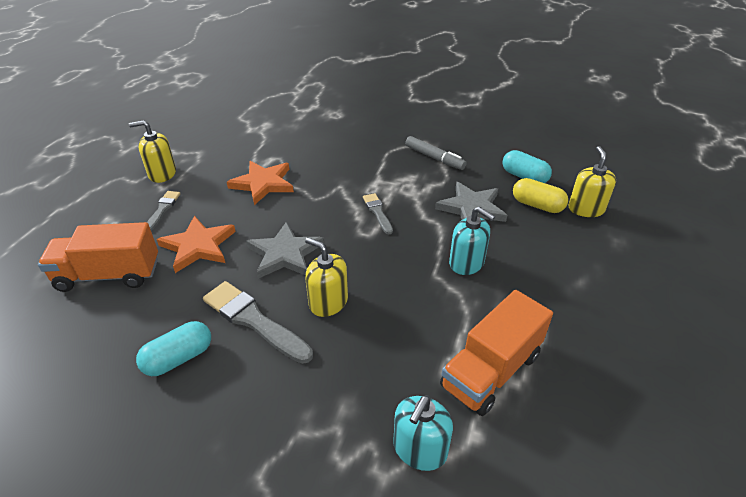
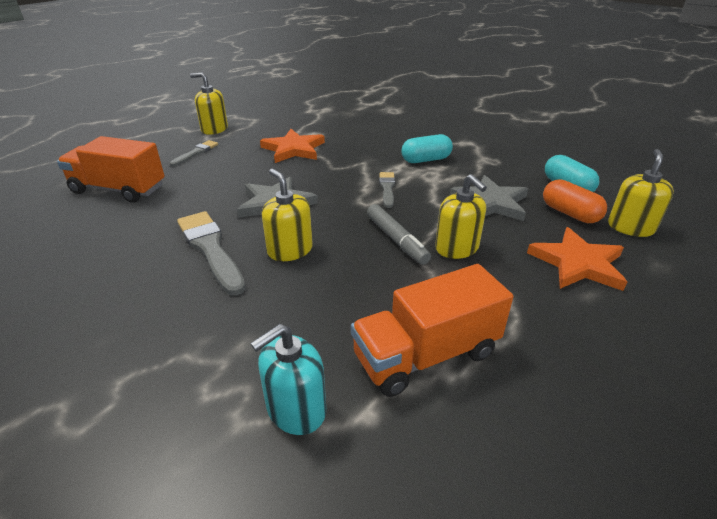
camera: 20 degrees right, 5 degrees down
(178, 358) = (125, 262): turquoise capsule -> turquoise capsule (426, 160)
(198, 246) = (205, 183): orange star -> orange star (577, 263)
(434, 158) = (473, 156): grey marker -> grey marker (396, 239)
(466, 263) = (457, 248): turquoise soap dispenser -> yellow soap dispenser
(537, 205) = (570, 213): yellow capsule -> orange capsule

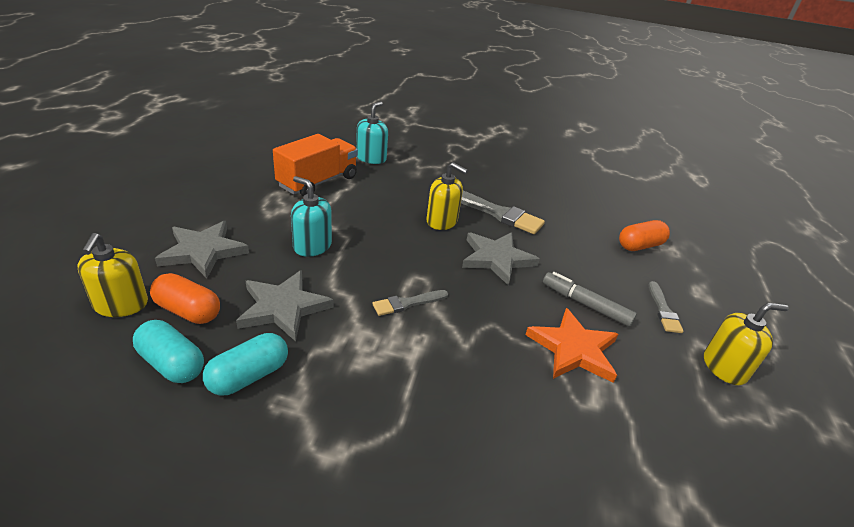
camera: 150 degrees right, 0 degrees up
(119, 189) = (639, 246): orange truck -> orange capsule
(387, 188) = (407, 303): grey brush -> grey brush turned 90 degrees clockwise
(396, 239) = (367, 244): grey marker -> grey marker (586, 304)
(426, 160) = (385, 374): turquoise capsule -> turquoise capsule (249, 376)
(457, 248) = (312, 246): yellow soap dispenser -> turquoise soap dispenser
(577, 263) = (203, 251): orange star -> grey star

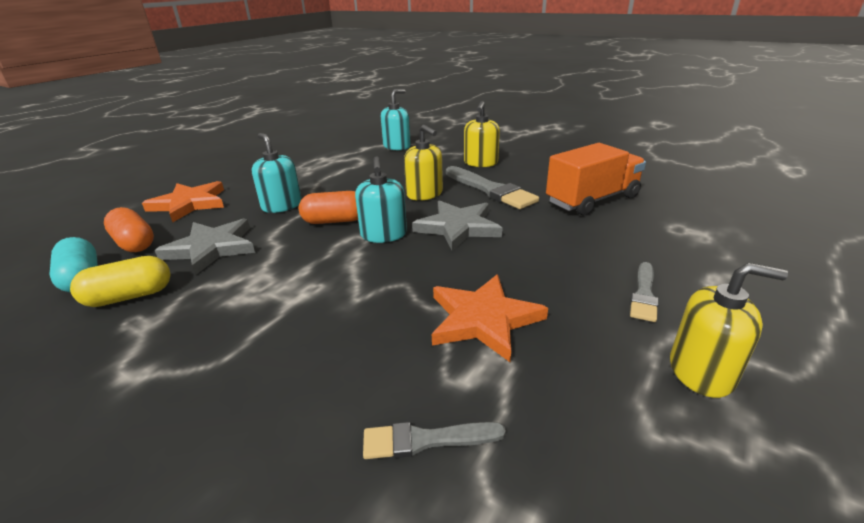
camera: 25 degrees right, 5 degrees down
(121, 305) = (92, 234): yellow soap dispenser -> yellow soap dispenser (480, 163)
(203, 251) = (189, 204): grey star -> orange star
(249, 376) = (130, 296): turquoise capsule -> yellow capsule
(318, 182) = (332, 161): orange truck -> orange truck (592, 200)
(407, 303) = (328, 256): grey brush -> grey brush (426, 440)
(439, 273) = (383, 235): none -> turquoise soap dispenser
(586, 304) = (535, 278): grey marker -> none
(639, 246) = (655, 228): orange capsule -> orange capsule (335, 221)

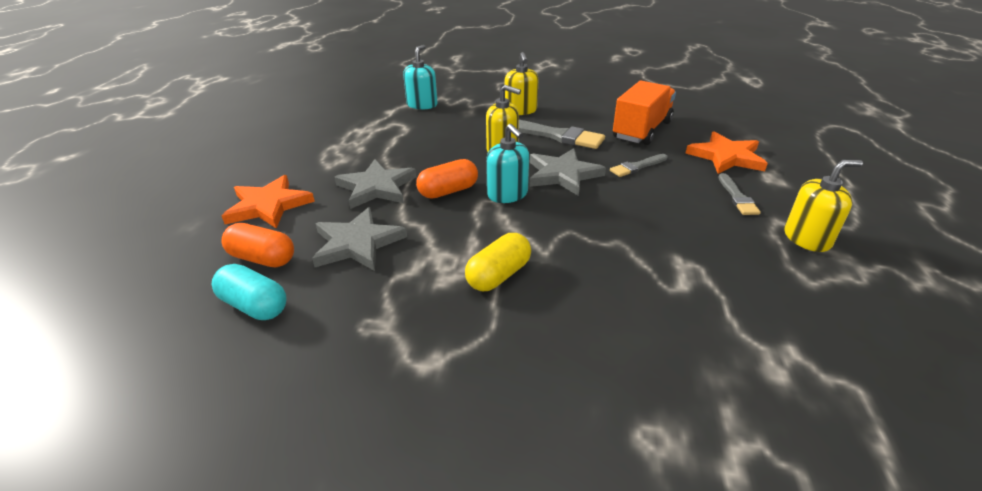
camera: 25 degrees left, 5 degrees up
(130, 296) = (333, 306): yellow capsule -> yellow capsule (498, 275)
(282, 206) = (376, 187): turquoise soap dispenser -> grey star
(426, 440) = (695, 329): grey brush -> grey brush (637, 166)
(483, 319) = (653, 242): orange star -> orange star (726, 157)

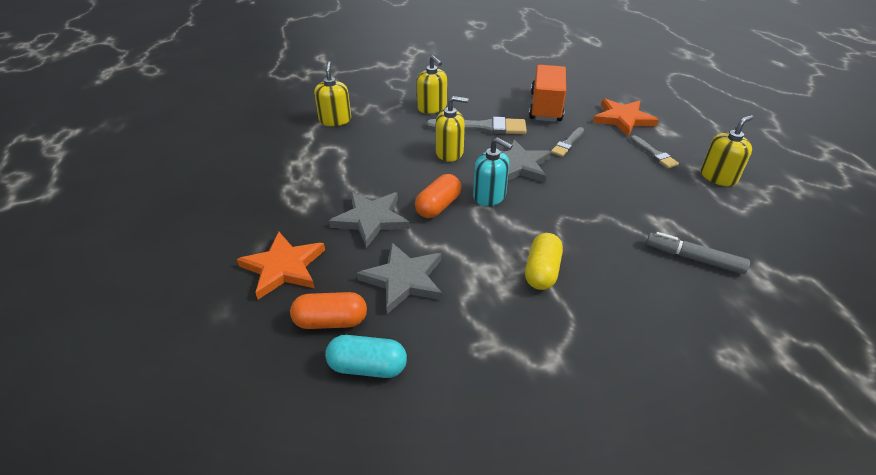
camera: 25 degrees left, 5 degrees up
(422, 105) = (335, 120): turquoise soap dispenser -> yellow soap dispenser
(697, 315) = (694, 258): none -> grey marker

